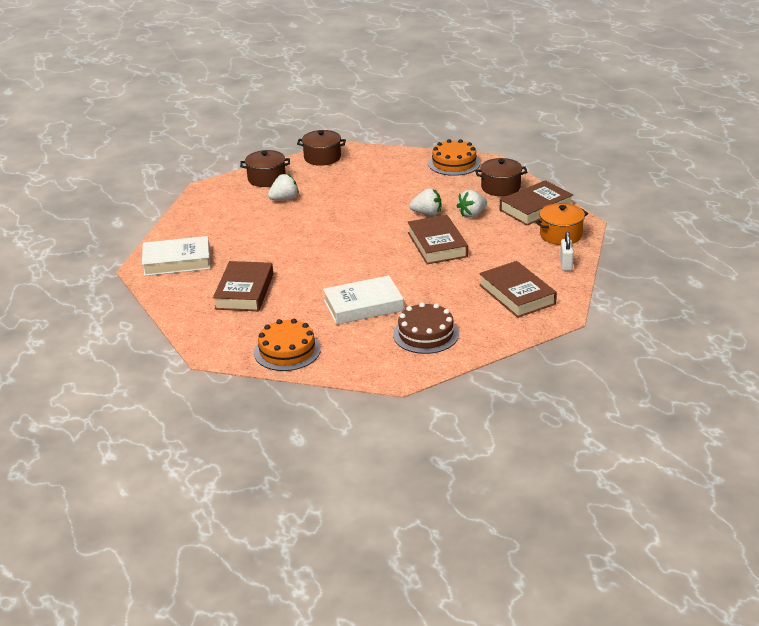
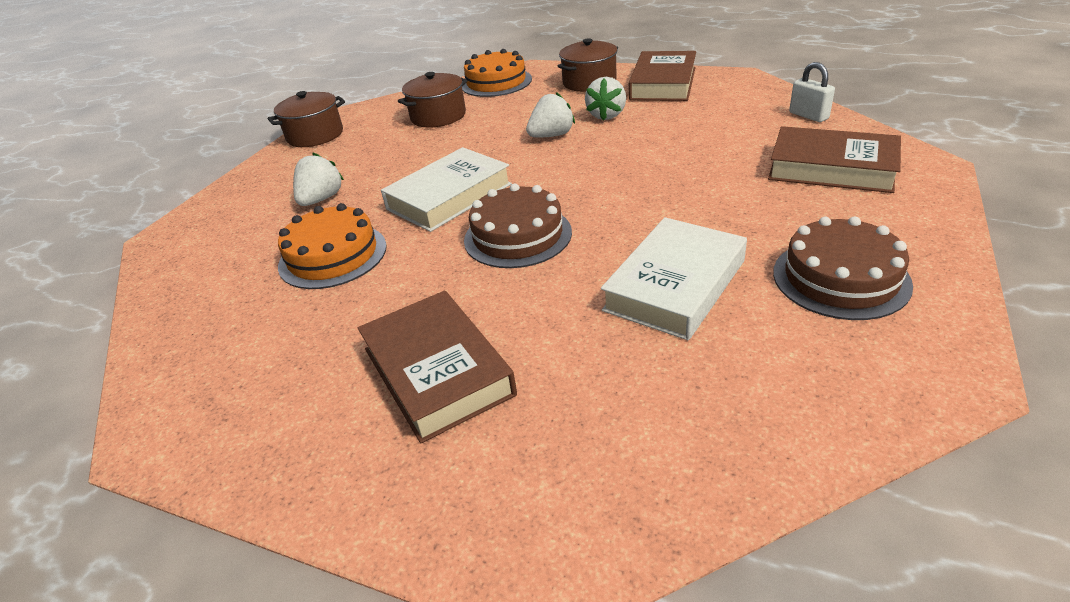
camera: 35 degrees left, 5 degrees up
(177, 261) = (226, 383): white book -> white book (449, 196)
(266, 179) = (259, 187): brown pot -> brown pot (438, 116)
(287, 351) = (691, 449): orange cake -> orange cake (333, 255)
(337, 257) = (517, 236): none -> brown cake
(437, 245) = (626, 161): brown book -> none
(561, 235) = (741, 94): orange pot -> none

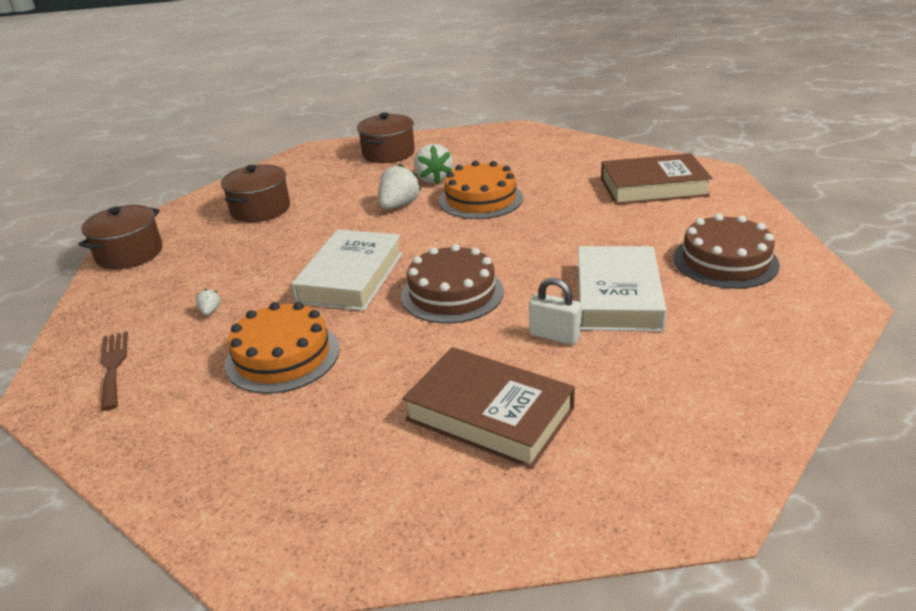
camera: 30 degrees left, 5 degrees down
(221, 227) = (113, 366): none -> brown fork
(321, 199) = (210, 311): white strawberry -> white strawberry, size x0.47
(496, 82) = (291, 168): orange cake -> orange cake (481, 199)
(663, 83) = (459, 144): brown book -> none
(808, 116) = (602, 151): white padlock -> white padlock (554, 336)

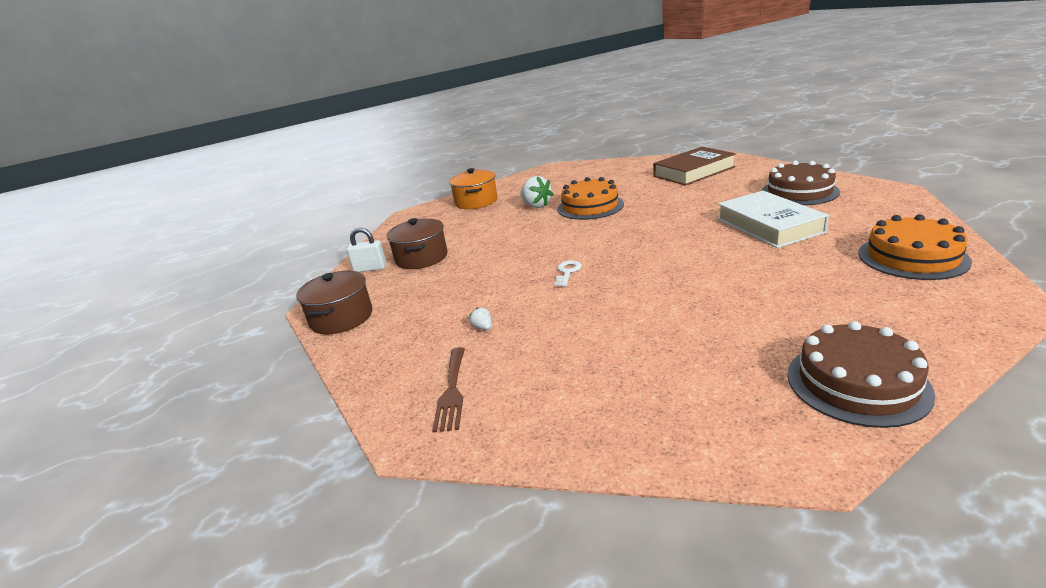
camera: 25 degrees left, 5 degrees down
(113, 366) = (452, 391): brown fork -> brown fork turned 135 degrees counterclockwise
(282, 356) = (594, 332): orange cake -> orange cake (912, 257)
(351, 277) = (567, 272): white book -> white key
(388, 153) = (476, 202): brown pot -> orange pot
(399, 205) = (534, 225): white strawberry -> none
(452, 293) = (659, 257): brown cake -> brown cake (857, 383)
(489, 414) = (801, 308): brown book -> none
(554, 336) = (766, 256): white padlock -> white padlock (370, 269)

